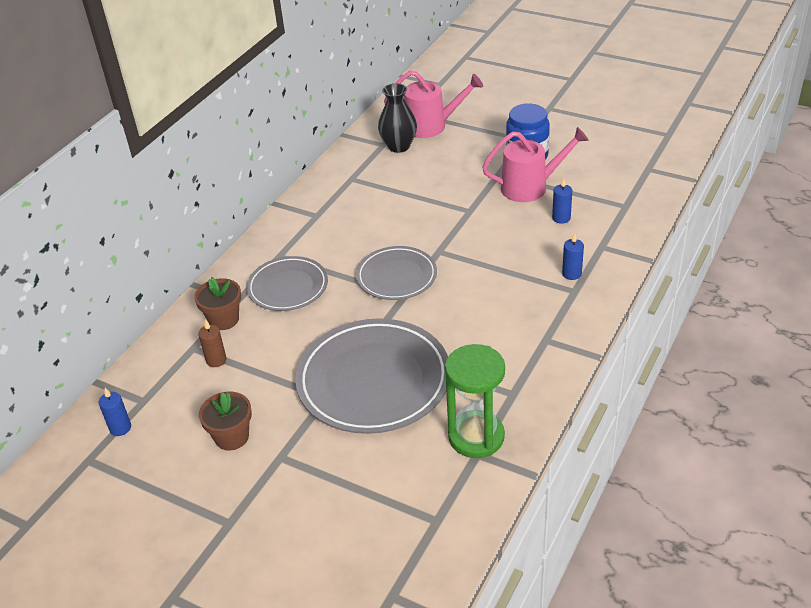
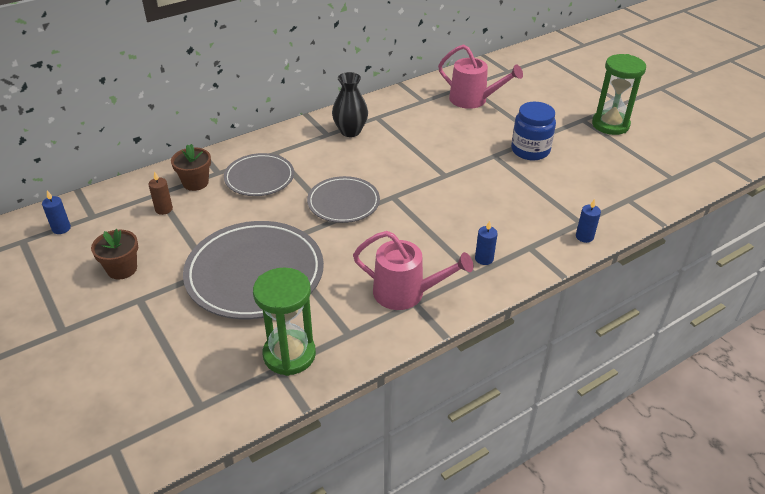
camera: 25 degrees right, 0 degrees up
(399, 146) = (434, 106): black vase -> black vase (350, 131)
(531, 187) = (512, 176): pink watering can -> pink watering can (406, 293)
(561, 218) = (515, 210): blue candle -> blue candle (584, 237)
(577, 104) = (610, 125): none -> green hourglass

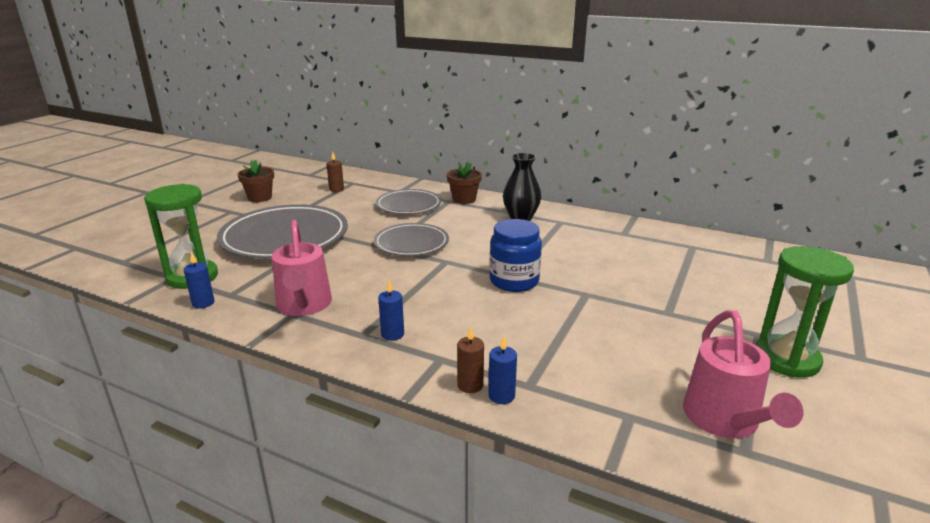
camera: 60 degrees right, 15 degrees down
(61, 228) = (289, 171): blue candle -> blue candle (203, 303)
(195, 182) = (378, 189): brown flower pot -> brown flower pot (464, 199)
(473, 100) = (671, 257): pink watering can -> pink watering can (725, 421)
(530, 150) = (630, 313): blue jar -> blue jar (514, 281)
(566, 245) = (470, 385): none -> brown candle

